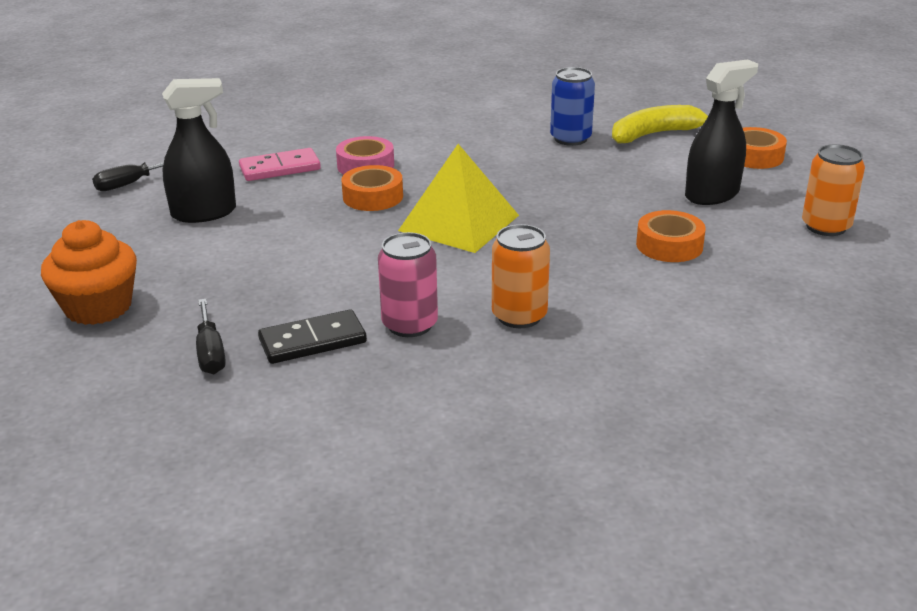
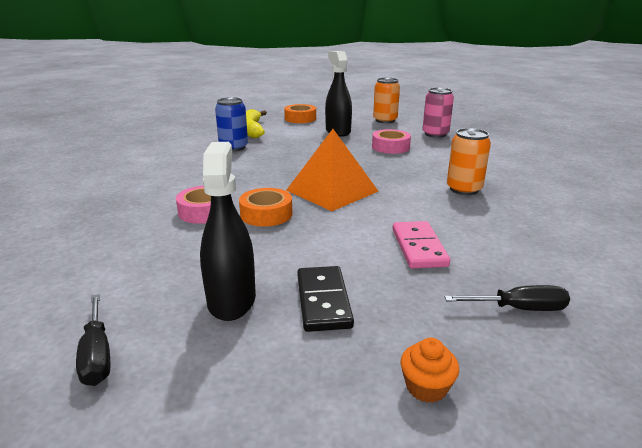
camera: 75 degrees left, 5 degrees down
(98, 307) = (426, 387): orange cupcake -> orange cupcake, size x0.50
(280, 168) = (167, 250): pink domino -> pink domino (419, 247)
(312, 341) = (497, 258): black domino -> black domino (323, 301)
(410, 325) = (473, 221): pink can -> pink can (435, 134)
(458, 223) = (332, 190): yellow pyramid -> orange pyramid
(669, 245) = (390, 147): orange tape -> pink tape

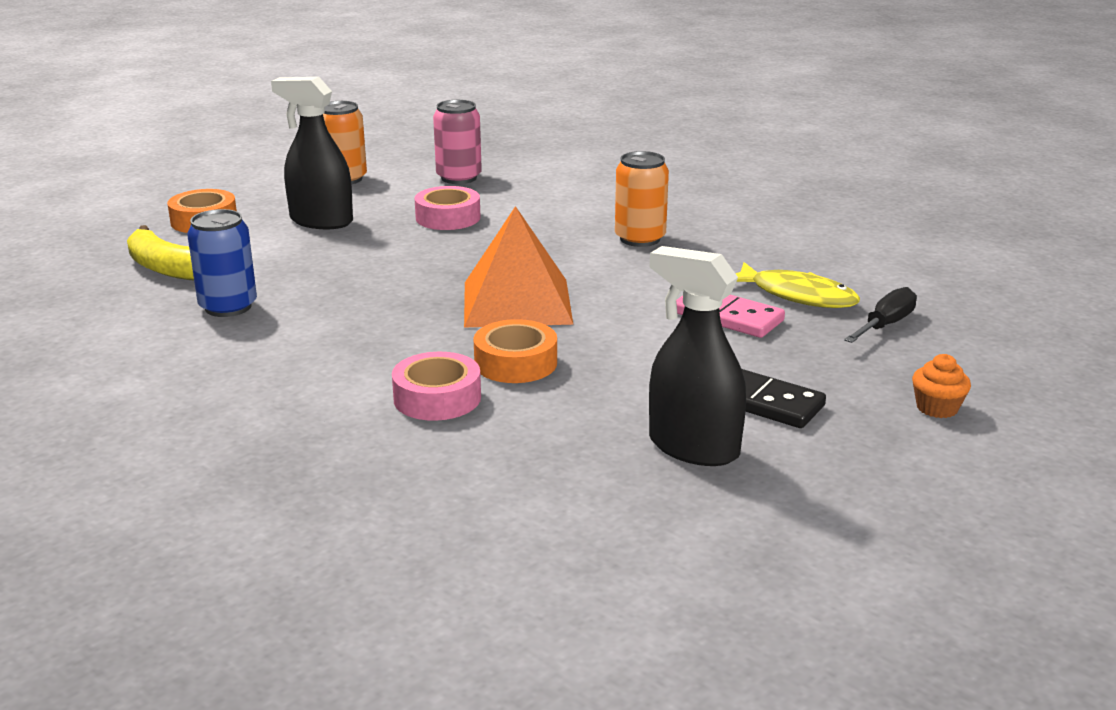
camera: 50 degrees left, 0 degrees up
(97, 355) = (704, 551): black screwdriver -> none
(493, 258) = (797, 295): none -> yellow fish

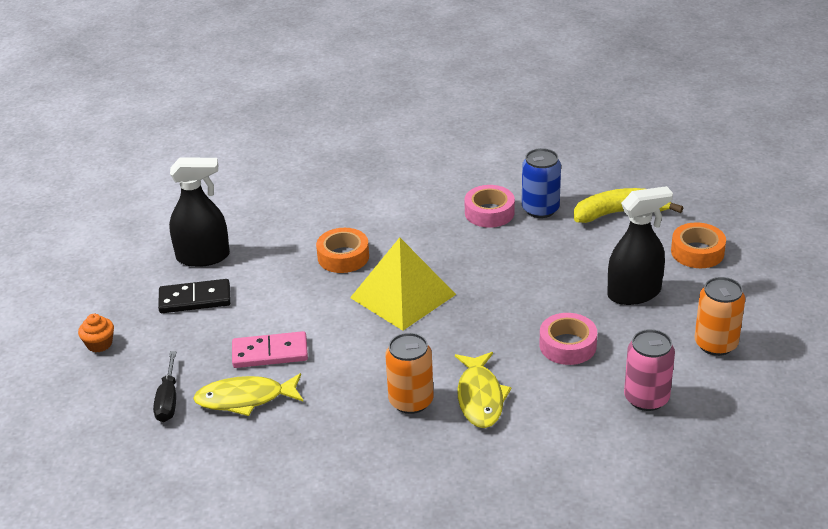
camera: 140 degrees right, 10 degrees up
(437, 398) = (350, 220): pink tape -> pink tape (489, 212)
(517, 302) = (402, 296): orange pyramid -> yellow pyramid
(578, 220) = (480, 397): none -> yellow fish

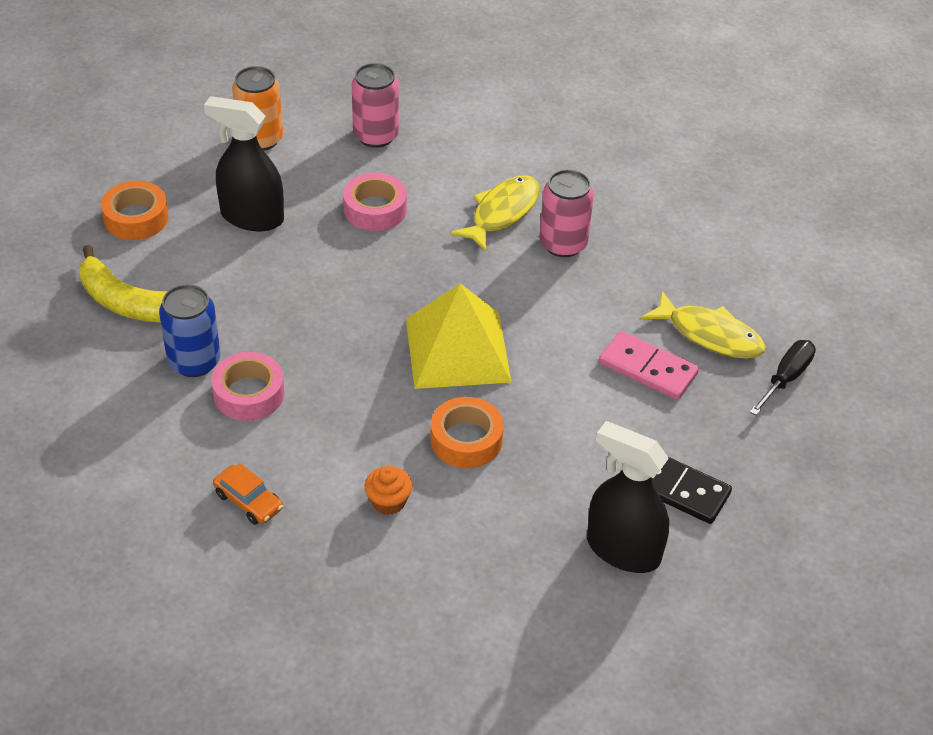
camera: 145 degrees left, 10 degrees up
(99, 344) = (822, 494): orange cupcake -> orange cupcake (388, 501)
(411, 401) = (563, 244): orange can -> pink can
(423, 176) = (248, 501): none -> orange car

